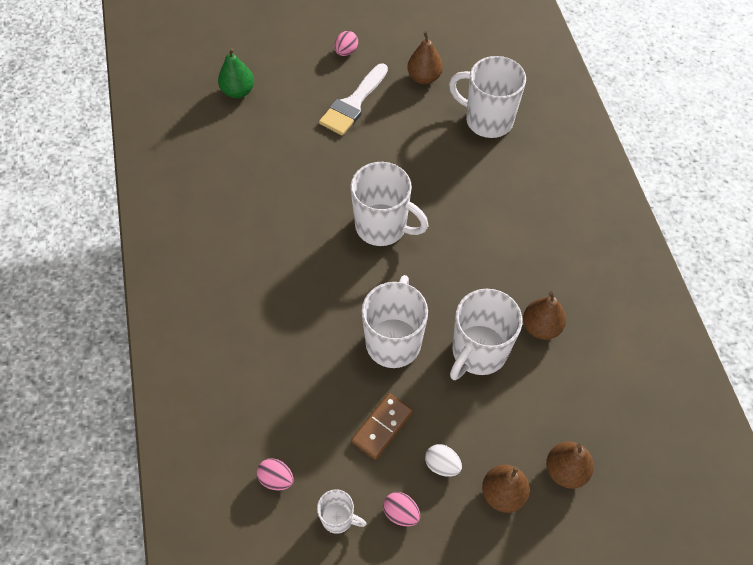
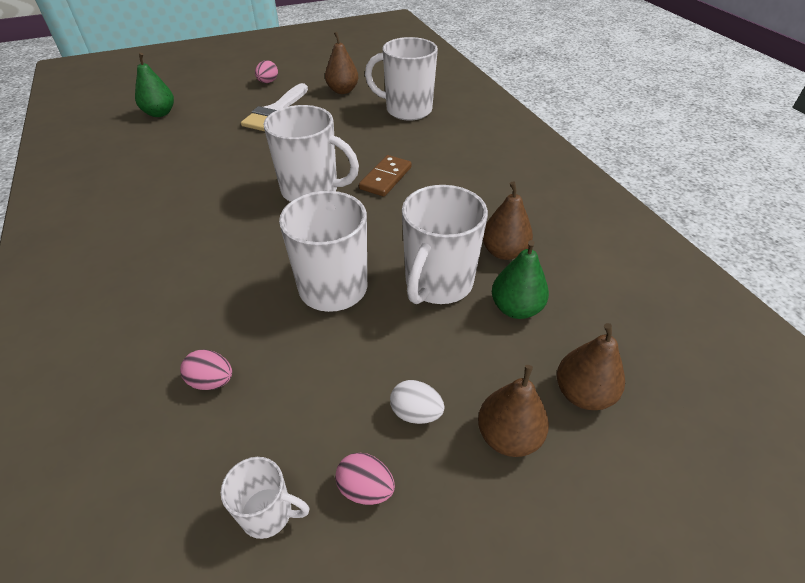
camera: 10 degrees left, 15 degrees down
(276, 478) = (171, 471): pink egg -> pink egg (212, 381)
(382, 427) = (327, 379): brown domino -> brown domino (385, 178)
(536, 387) = (515, 308): none -> green pear

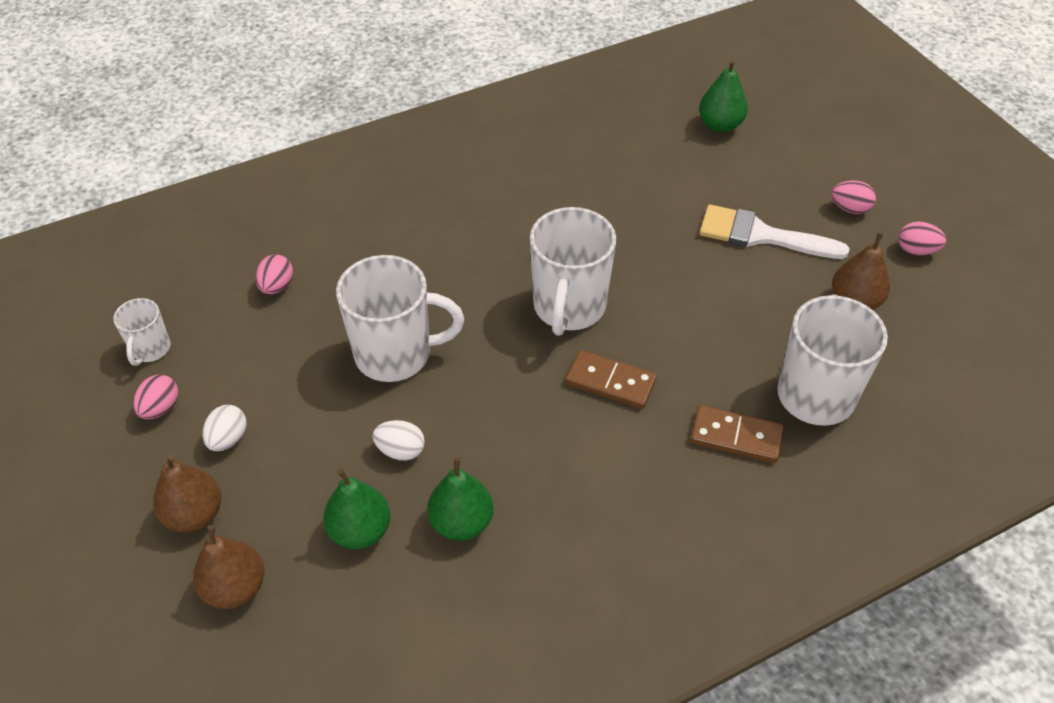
camera: 85 degrees right, 5 degrees up
(311, 69) = (916, 250): none -> pink egg
(435, 137) = (736, 437): none -> brown domino
(437, 284) = (401, 450): white mug -> white egg
(504, 252) = (461, 522): brown pear -> green pear

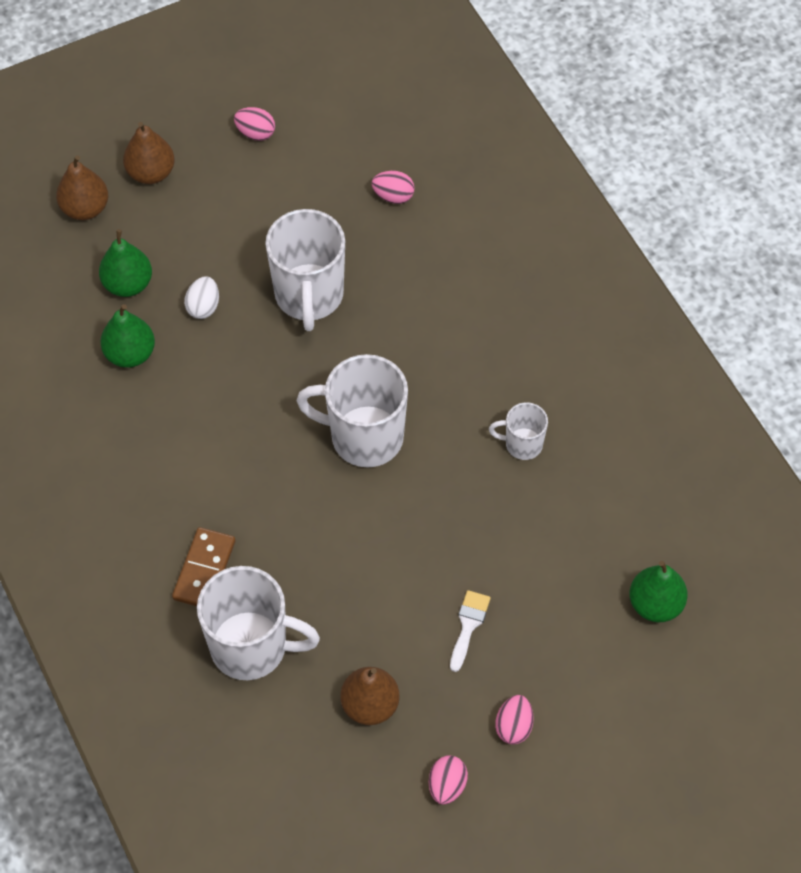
camera: 90 degrees right, 10 degrees up
(150, 349) = (319, 115): white mug -> white mug (522, 444)
(228, 439) = (222, 184): white egg -> none
(610, 382) = (271, 469): brown domino -> none
(760, 235) = (468, 625): white brush -> white brush, size x0.54

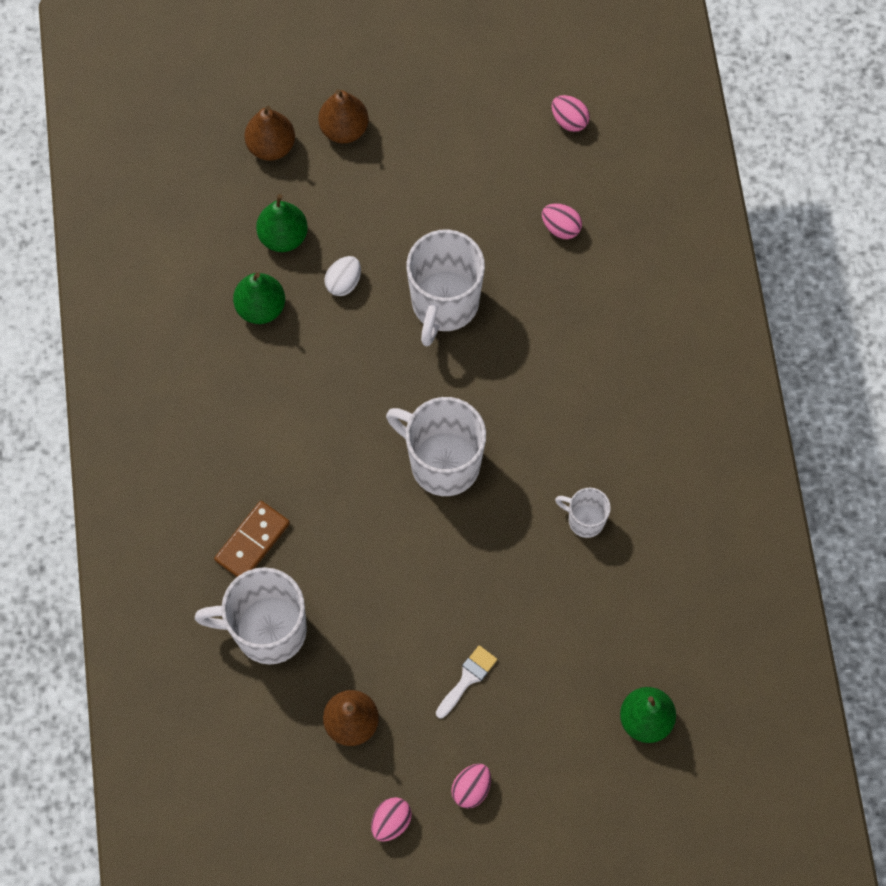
camera: 20 degrees right, 10 degrees up
(251, 647) = (267, 630): white mug -> white mug turned 150 degrees clockwise
(255, 133) = (456, 119): pink egg -> pink egg (569, 120)

